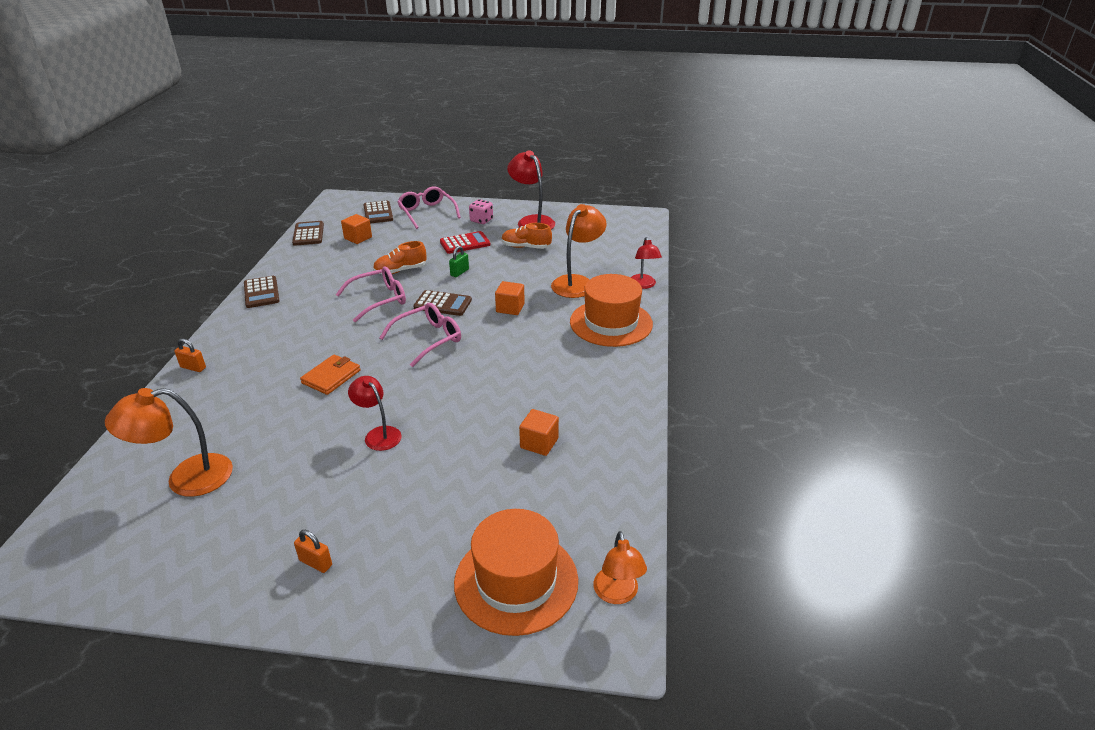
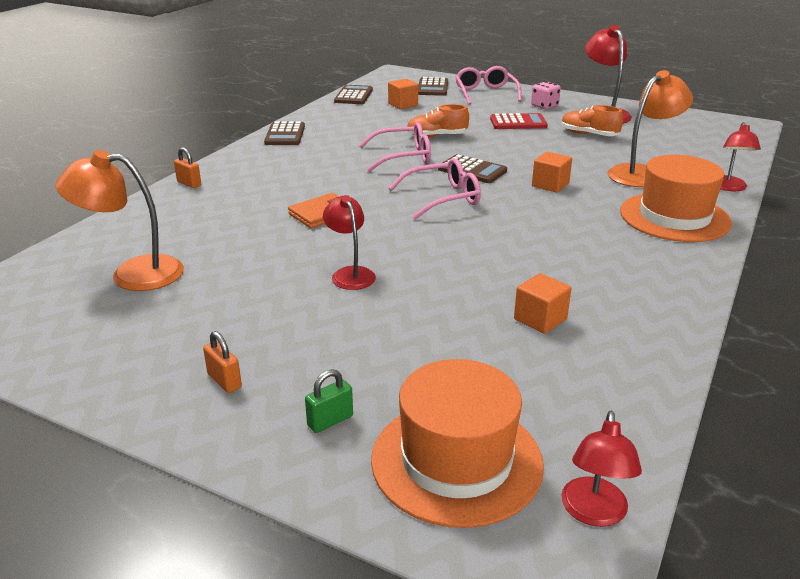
camera: 20 degrees right, 5 degrees down
(459, 272) = (502, 146): green padlock -> green padlock (330, 421)
(617, 594) = (593, 513): orange lamp -> red lamp

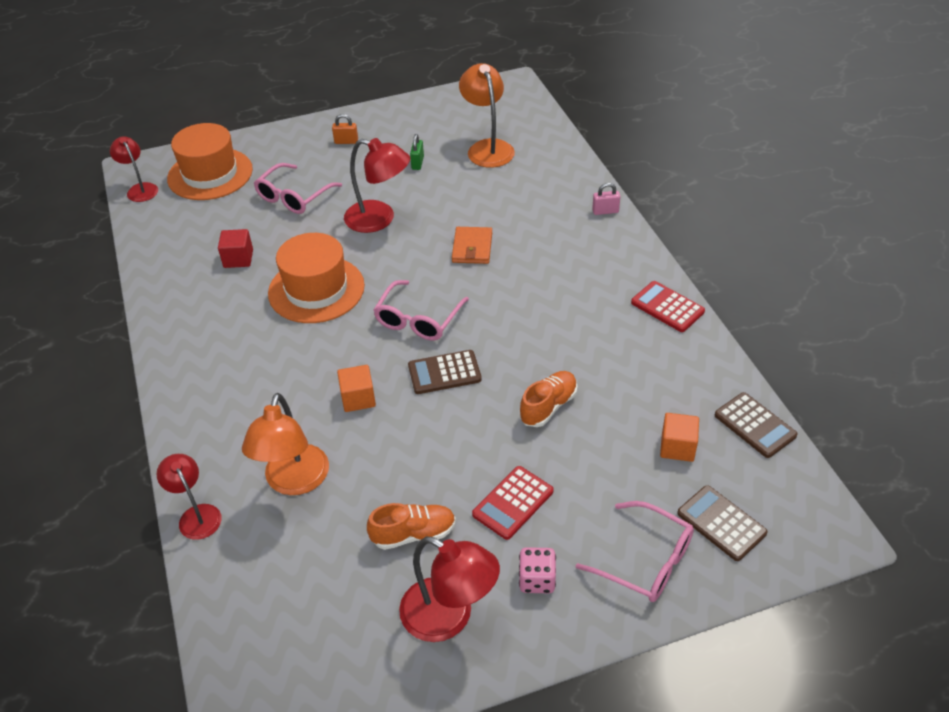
camera: 135 degrees right, 15 degrees up
(133, 274) = (487, 148): orange lamp -> orange lamp turned 60 degrees counterclockwise
(189, 183) = (605, 211): orange padlock -> pink padlock
(285, 135) = (667, 307): brown calculator -> red calculator
(330, 421) = (279, 156): green padlock -> green padlock (417, 163)
(350, 274) = (379, 219): red lamp -> red lamp, size x1.57
(403, 157) = (524, 349): pink glasses -> pink glasses (294, 197)
(540, 319) = (238, 259): orange cube -> red cube
(674, 217) = (220, 423): orange hat -> orange hat (316, 289)

